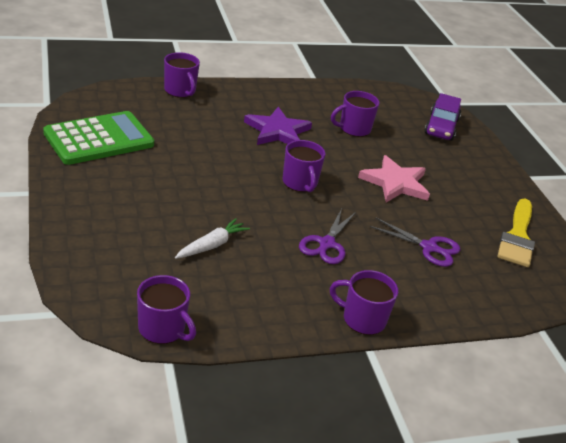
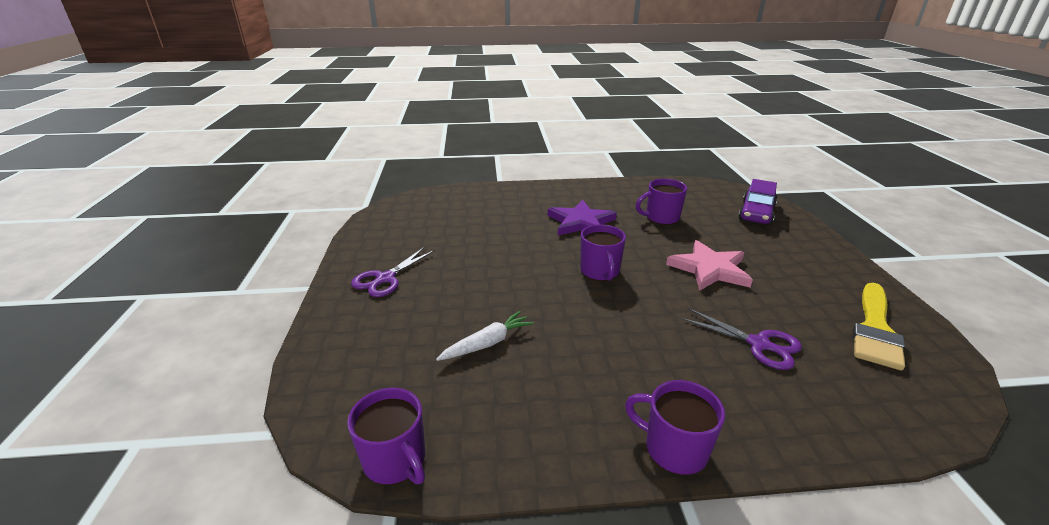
camera: 15 degrees right, 5 degrees down
(99, 139) = (399, 235): green calculator -> none
(180, 91) = (491, 192): purple mug -> none
(326, 244) = (627, 341): purple scissors -> purple scissors (385, 279)

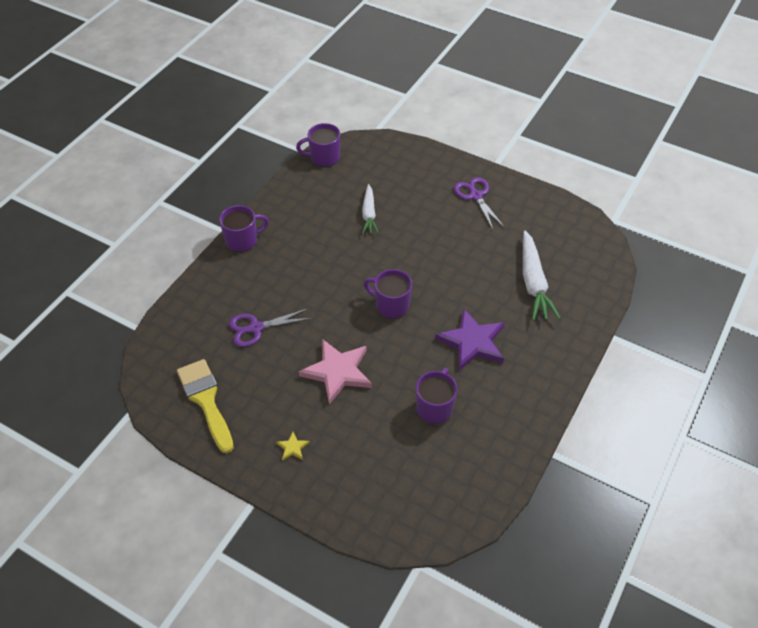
camera: 125 degrees right, 20 degrees up
(483, 217) = (533, 283): none -> white carrot
(756, 213) = (381, 497): purple car -> none
(803, 259) = (292, 447): none -> yellow star

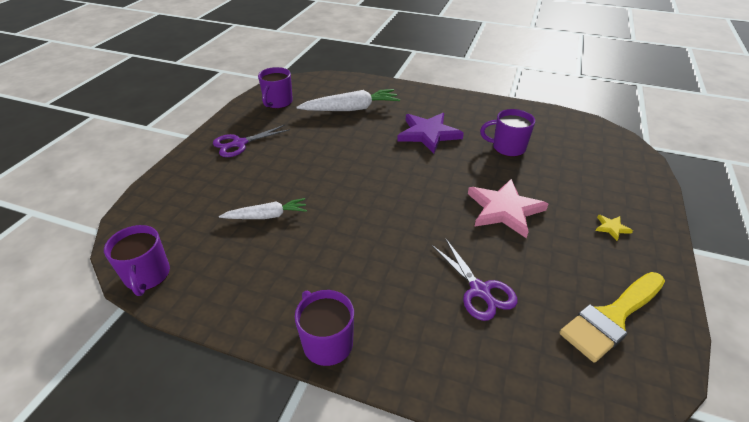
camera: 100 degrees left, 10 degrees down
(391, 305) = (403, 184): purple mug -> purple mug (278, 102)

